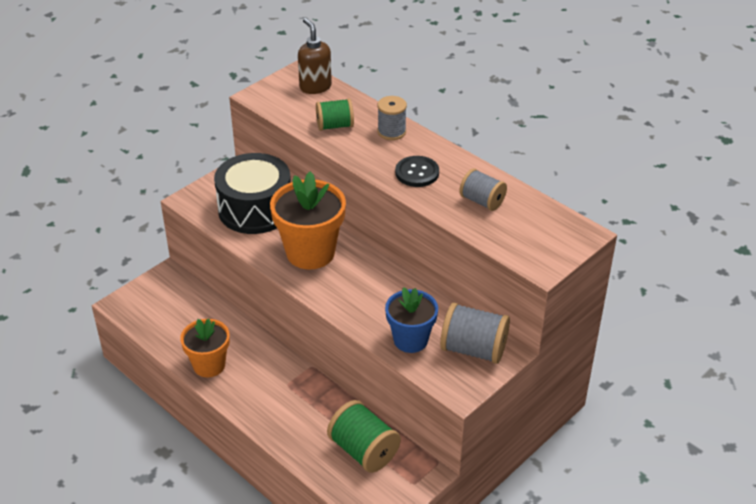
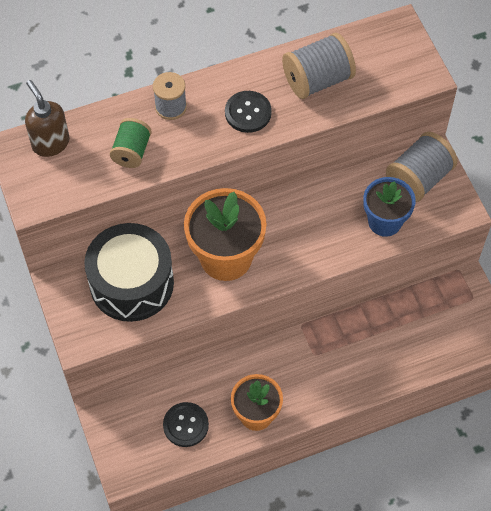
camera: 65 degrees left, 20 degrees up
(179, 325) = (185, 425): none -> black button
(315, 87) = (50, 143): brown soap dispenser -> brown soap dispenser turned 60 degrees clockwise
(364, 450) = (421, 321): green spool -> none
(482, 201) = (317, 80): grey spool -> grey spool, size x1.53

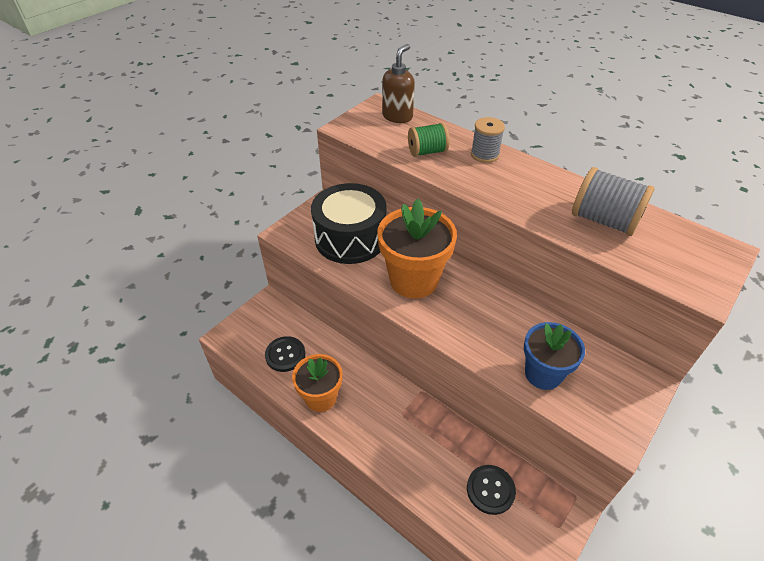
camera: 60 degrees right, 15 degrees down
(248, 113) = (525, 194): black button -> black button (490, 490)
(418, 178) = (612, 380): grey spool -> none

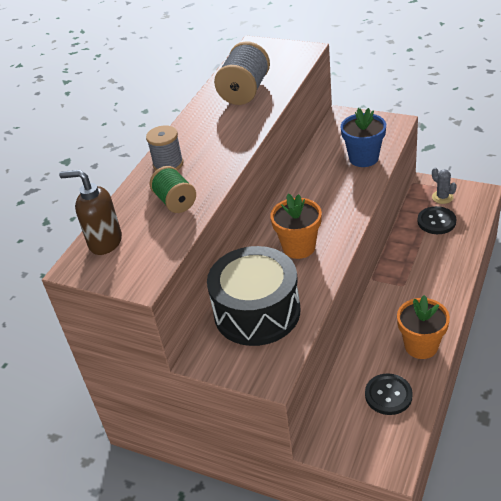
camera: 100 degrees left, 5 degrees down
(414, 280) = (299, 247): orange flower pot -> orange flower pot, size x0.65
(536, 519) = (442, 197): none -> grey cactus

